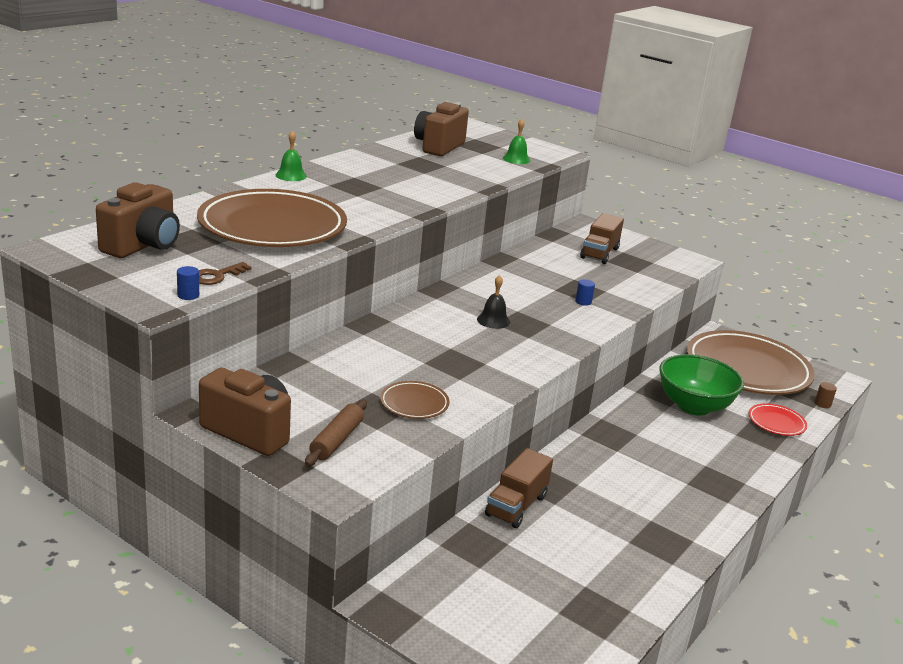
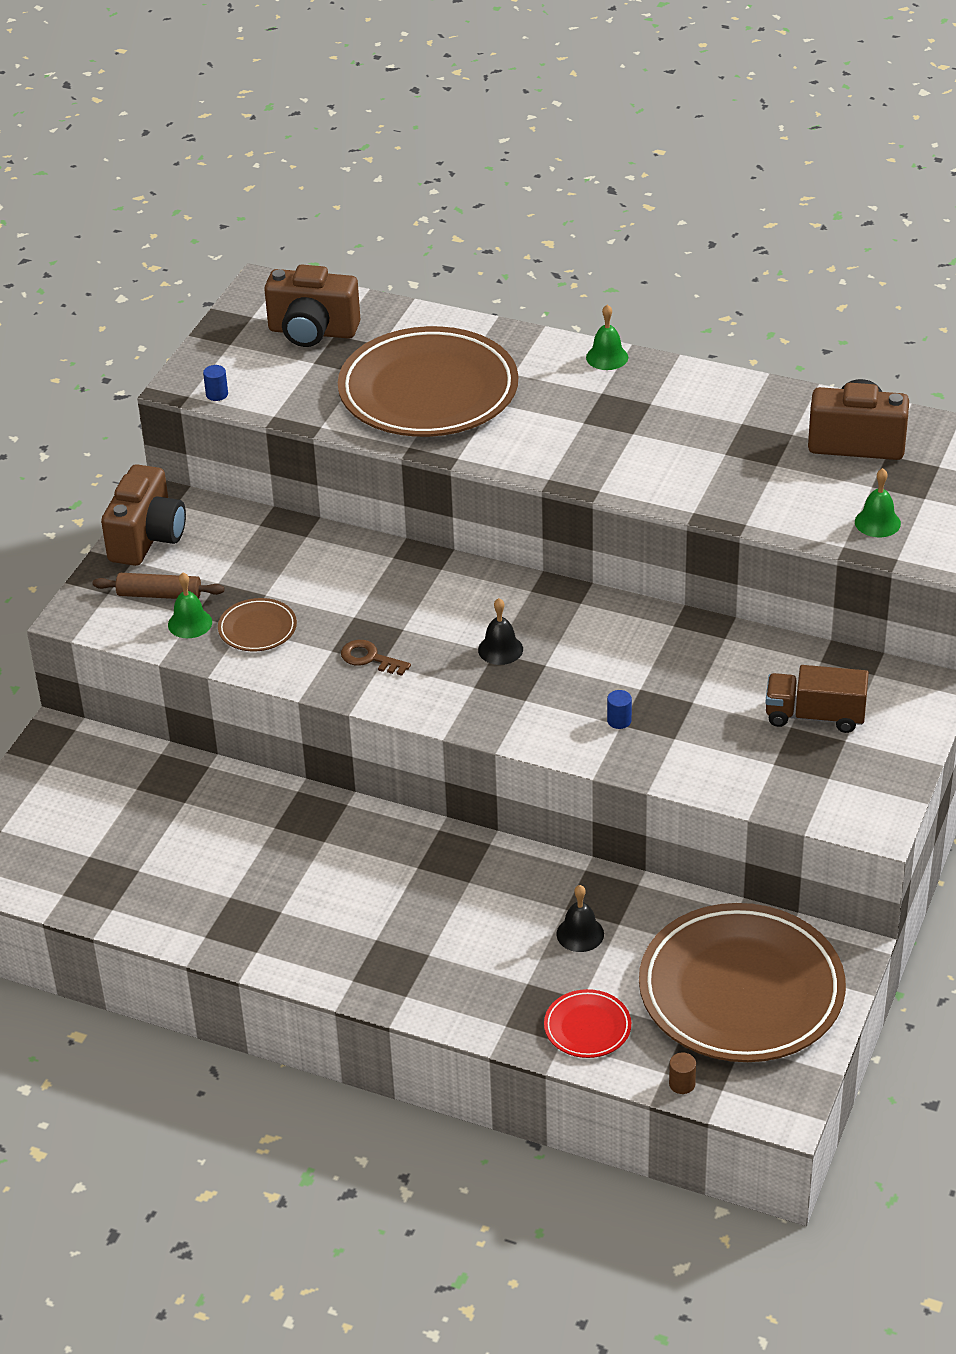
camera: 80 degrees right, 15 degrees up
(217, 276) = (272, 396): brown key -> brown key (370, 658)
(387, 433) = (190, 623): none -> green bell
(516, 506) = (255, 797): brown truck -> none
(693, 406) = (580, 934): green bowl -> black bell

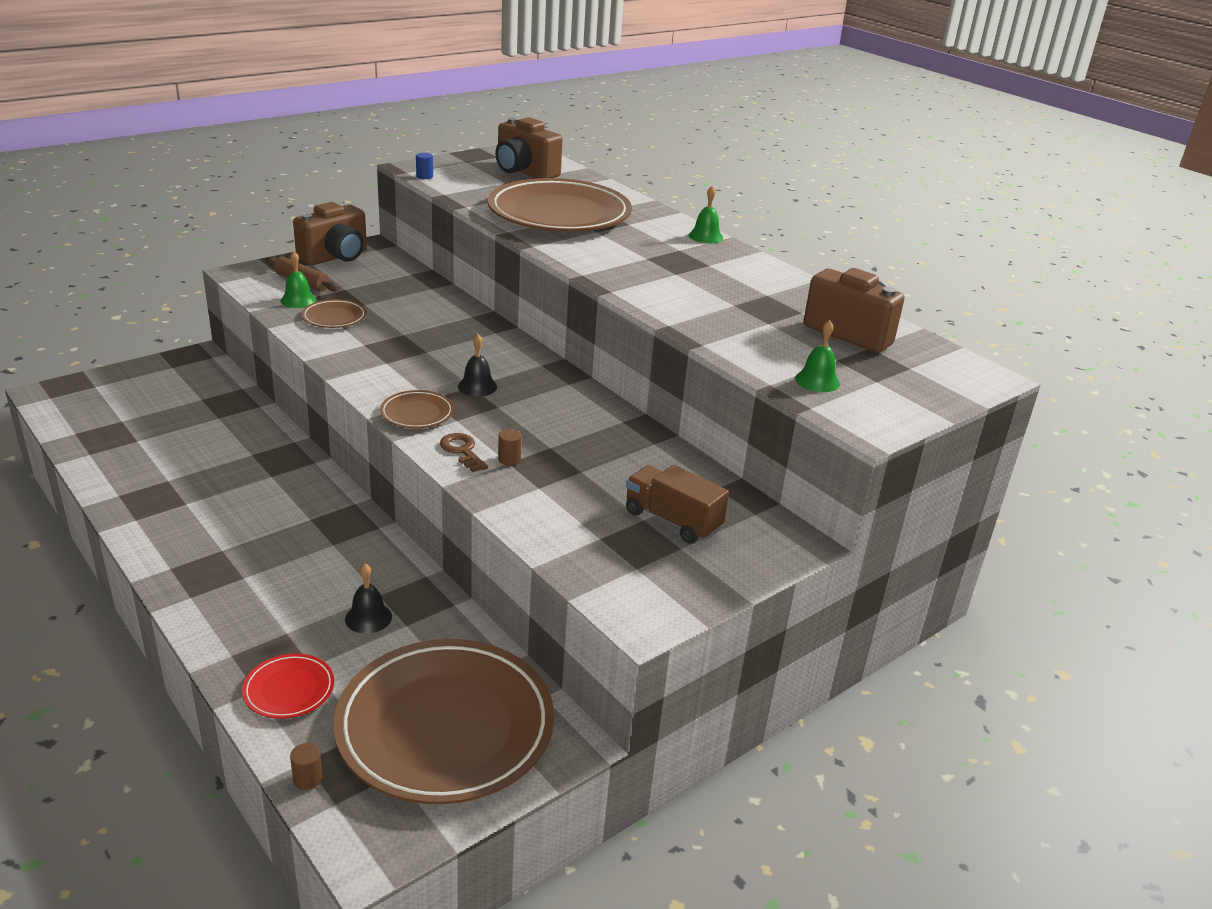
camera: 25 degrees right, 10 degrees down
(370, 658) = (382, 357): brown key -> brown key (462, 451)
(481, 710) = (417, 413): none -> brown plate
(619, 720) = (509, 459): blue cylinder -> brown cylinder

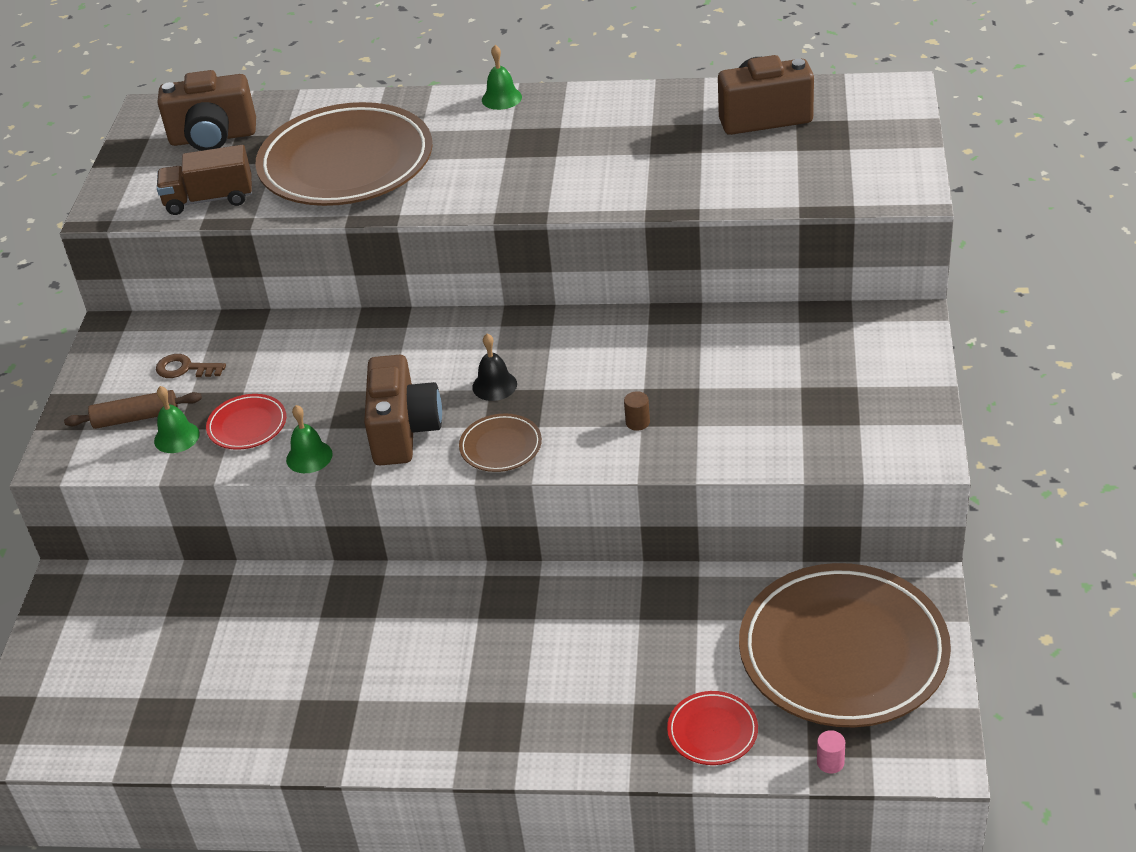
camera: 40 degrees left, 10 degrees up
(308, 779) = (830, 762): brown cylinder -> pink cylinder
(334, 317) = (247, 425): brown plate -> red plate
(335, 257) = (105, 368): brown camera -> brown camera (404, 431)
(368, 617) = (664, 639): black bell -> none
(424, 176) = (139, 212): blue cylinder -> none
(462, 451) = (594, 445): brown key -> brown key (185, 368)
(672, 520) = (818, 371): brown truck -> brown truck (209, 199)
(817, 381) = (819, 178): green bell -> green bell (309, 457)

